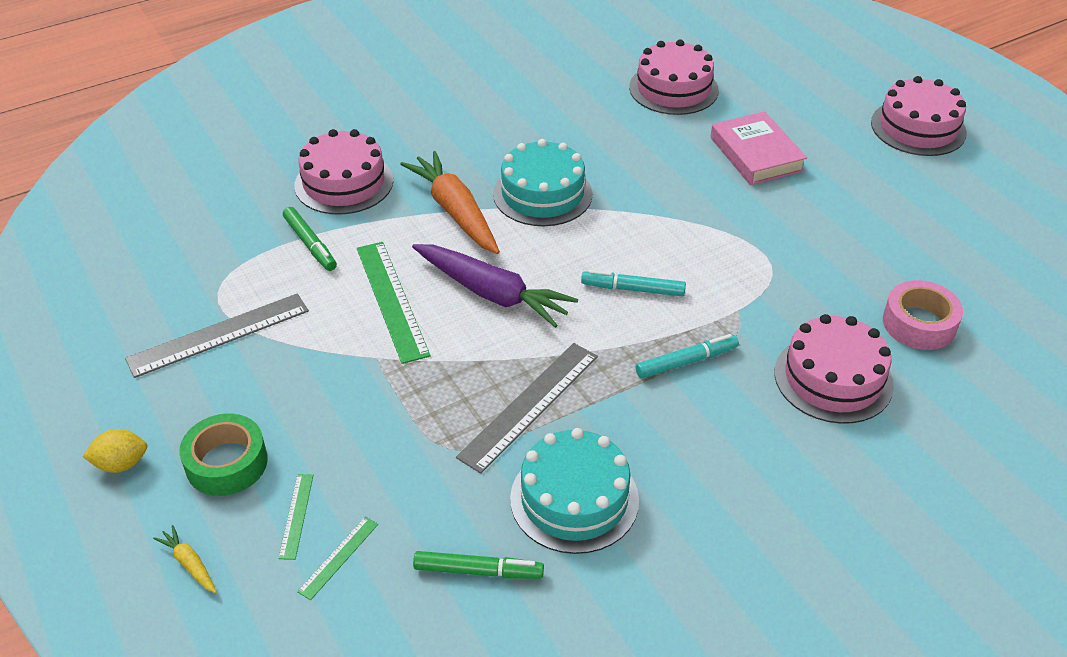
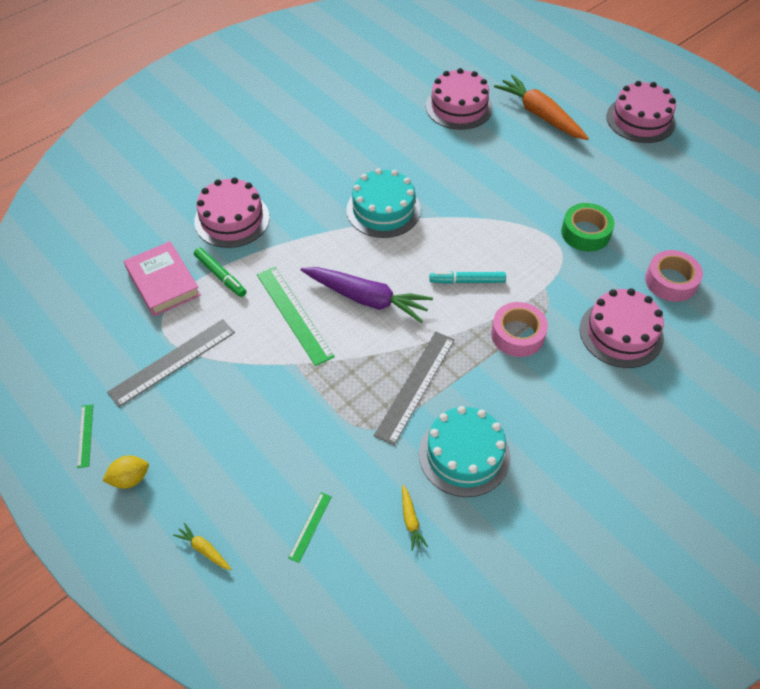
camera: 10 degrees left, 10 degrees up
(226, 463) = (208, 466): green tape -> green tape (585, 233)
(296, 515) = (271, 499): green ruler -> green ruler (85, 435)
(455, 211) = (322, 233): orange carrot -> orange carrot (540, 115)
(478, 571) = (411, 520): green marker -> yellow carrot
(686, 361) = (517, 334): turquoise marker -> pink tape
(756, 154) = (530, 156): pink book -> pink book (163, 282)

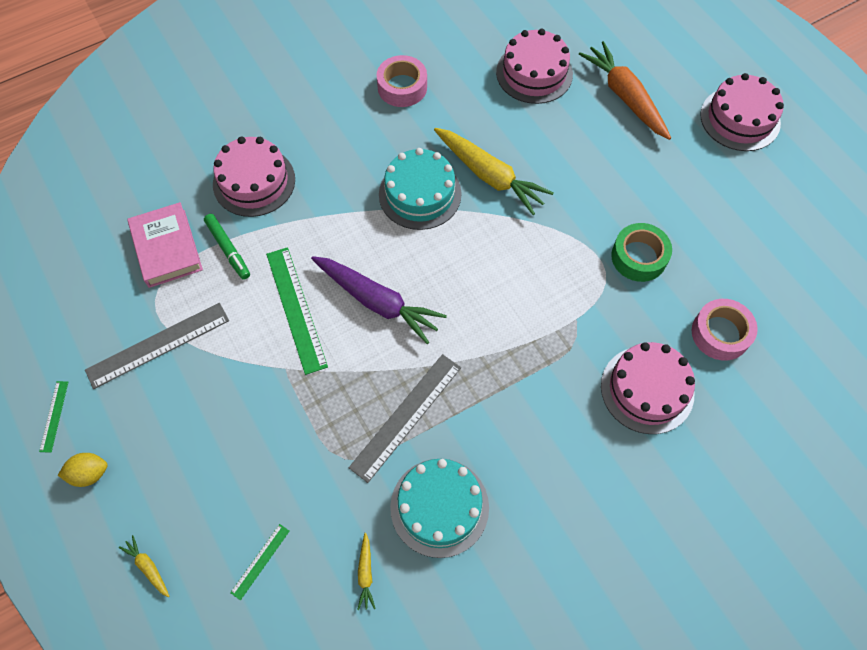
camera: 10 degrees right, 10 degrees up
(441, 188) = (490, 176): none -> yellow carrot
(467, 281) = (491, 297): turquoise marker -> none
(517, 334) = (531, 372): pink tape -> pink tape (402, 87)

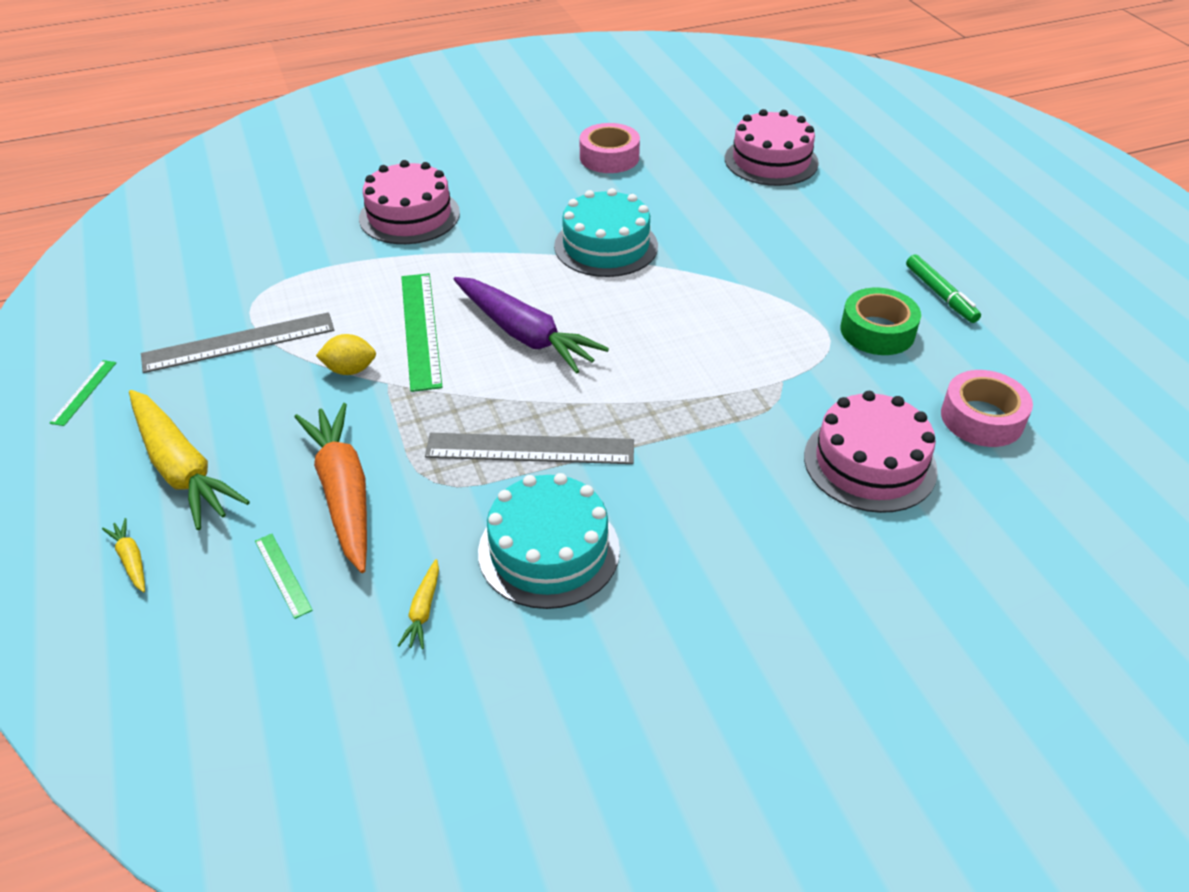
camera: 10 degrees right, 20 degrees down
(89, 473) = (101, 453): yellow lemon -> yellow lemon (350, 370)
(167, 248) = (285, 260): pink book -> none
(228, 249) = (357, 268): green marker -> green marker (940, 294)
(260, 561) = (282, 575): green ruler -> green ruler turned 75 degrees counterclockwise
(406, 416) = (530, 449): grey ruler -> grey ruler turned 45 degrees clockwise
(490, 176) = (697, 239): yellow carrot -> yellow carrot (182, 468)
(624, 96) = (880, 189): orange carrot -> orange carrot (343, 493)
(740, 119) = (1027, 222): pink cake -> none

